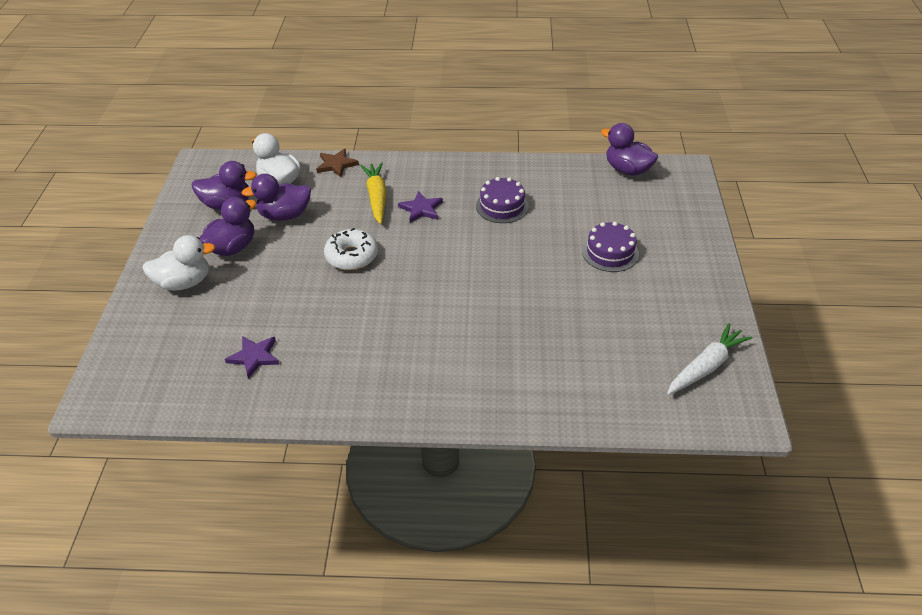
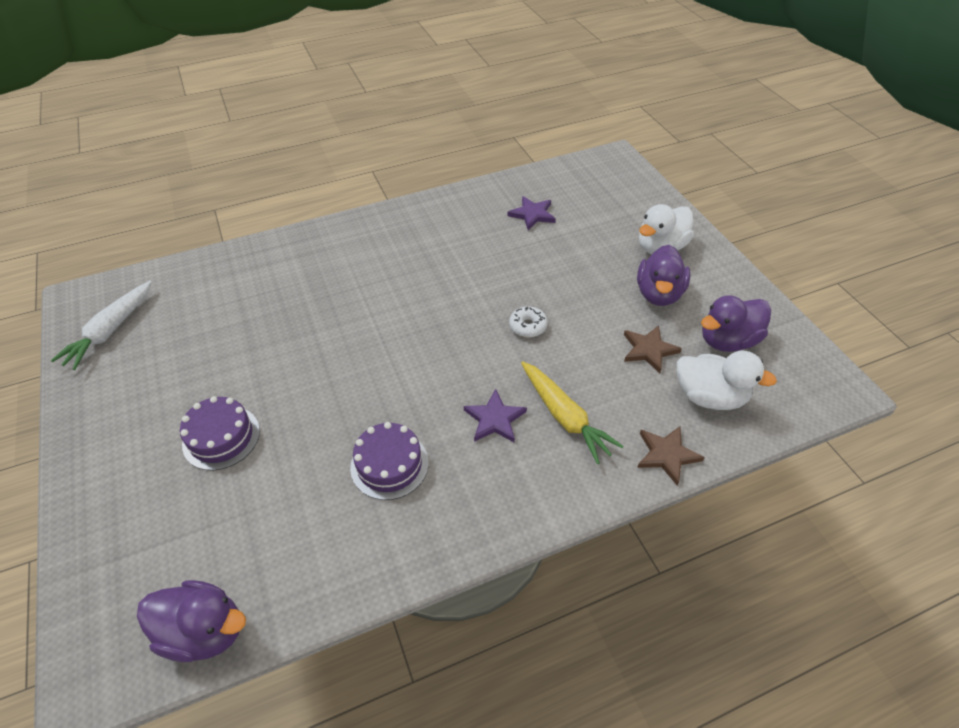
camera: 155 degrees right, 5 degrees up
(284, 215) = (649, 350): purple duck -> brown star
(352, 256) = (528, 326): white donut -> white donut, size x0.61

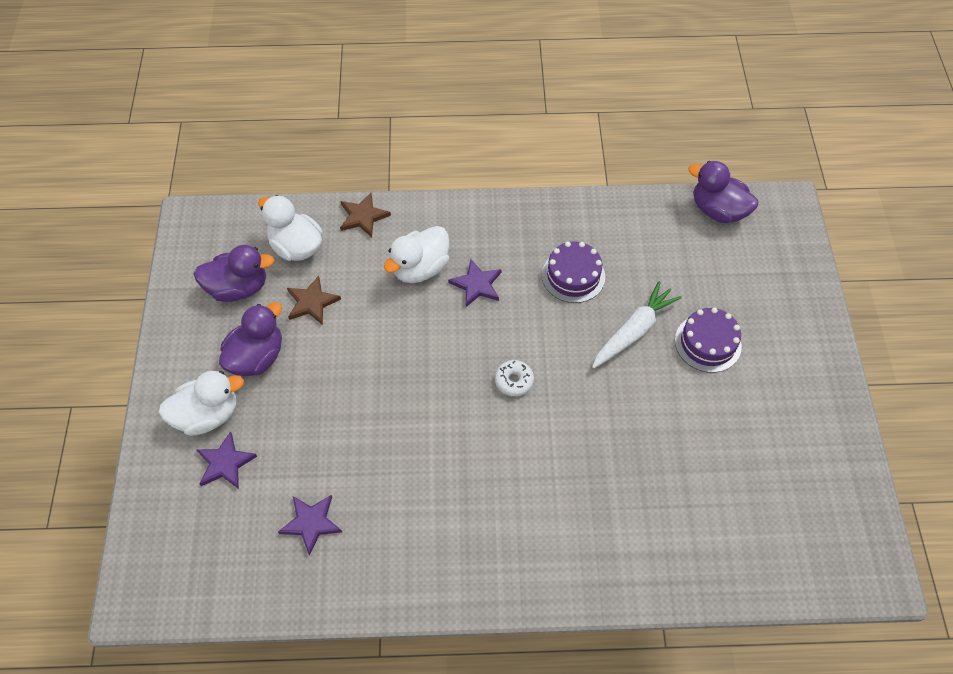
camera: 160 degrees left, 10 degrees up
(110, 331) = (829, 507): white carrot -> white carrot (634, 331)
(528, 326) = (403, 364): white donut -> white donut (514, 381)
(565, 417) = (420, 268): yellow carrot -> white duck
(620, 226) = (225, 463): none -> purple star

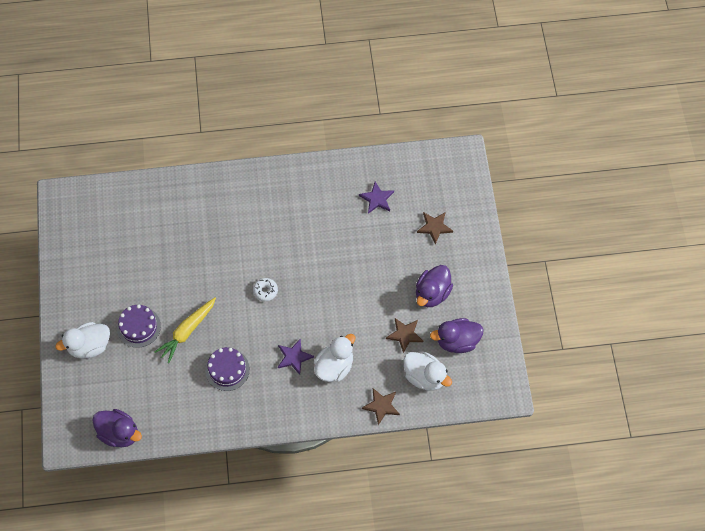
camera: 175 degrees right, 5 degrees up
(207, 415) = (453, 254): white duck -> white duck (89, 346)
(225, 463) = (434, 227): purple star -> brown star
(634, 331) = (187, 331): white carrot -> yellow carrot

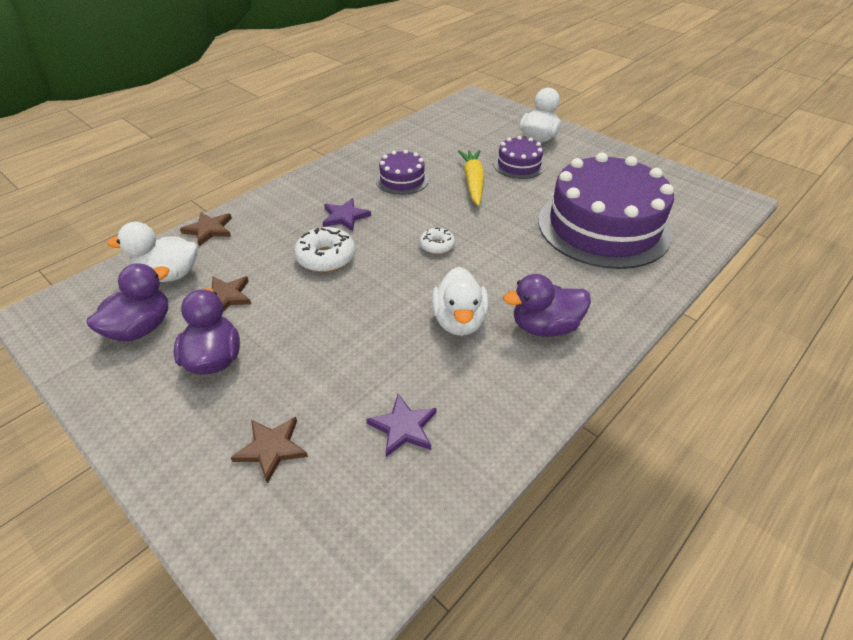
camera: 140 degrees right, 20 degrees down
(119, 433) = (443, 115): purple duck -> purple duck (545, 327)
(161, 236) = (603, 226): none -> purple cake
(332, 327) = (326, 257): none -> white donut
(334, 367) = (292, 231): white duck -> white duck (459, 321)

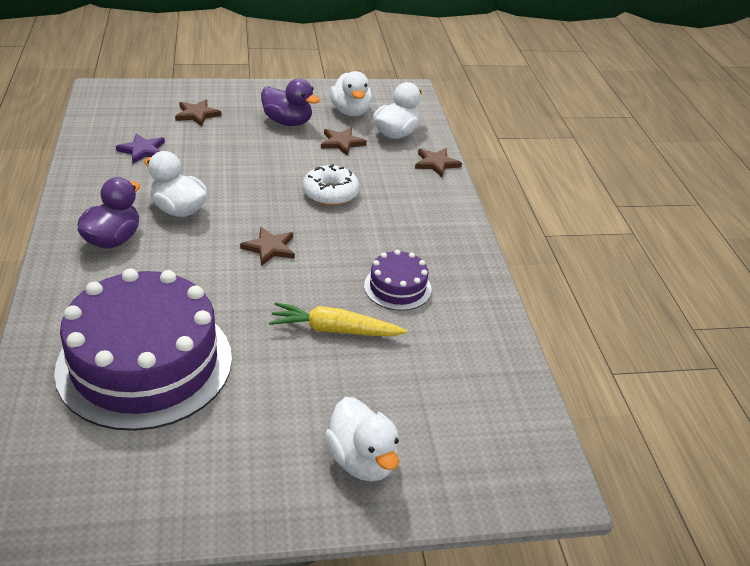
camera: 125 degrees right, 5 degrees down
(141, 328) = (350, 111): purple duck -> white duck
(345, 217) = (375, 226): purple star -> none
(437, 245) = (269, 248): white donut -> brown star
(473, 182) = (334, 330): yellow carrot -> yellow carrot turned 150 degrees clockwise
(519, 165) = (324, 390): purple cake -> none

